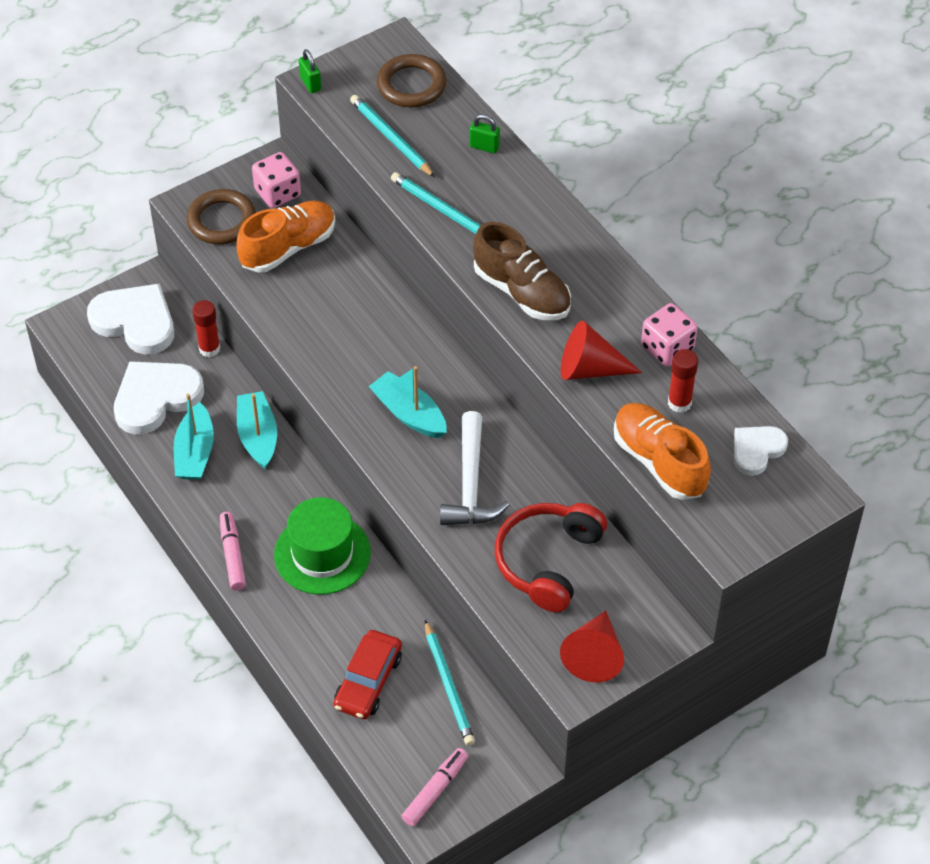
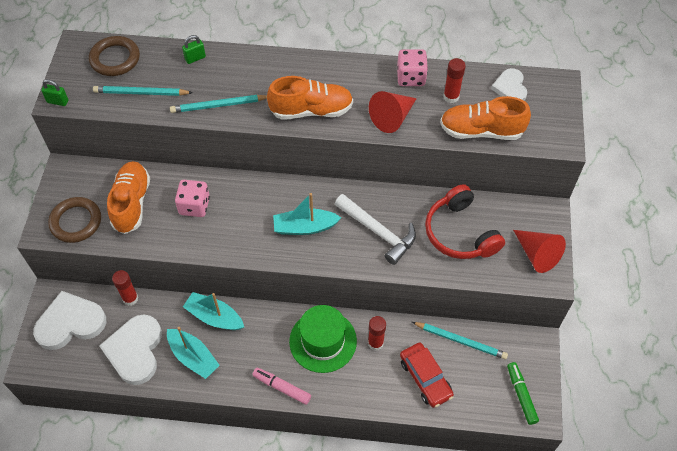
camera: 50 degrees left, 5 degrees up
(277, 193) = (88, 181): pink dice -> pink dice (194, 206)
(366, 605) = (375, 343): none -> red glue stick
(435, 790) = (521, 395): pink marker -> green marker
(522, 292) = (311, 110): brown shoe -> orange shoe

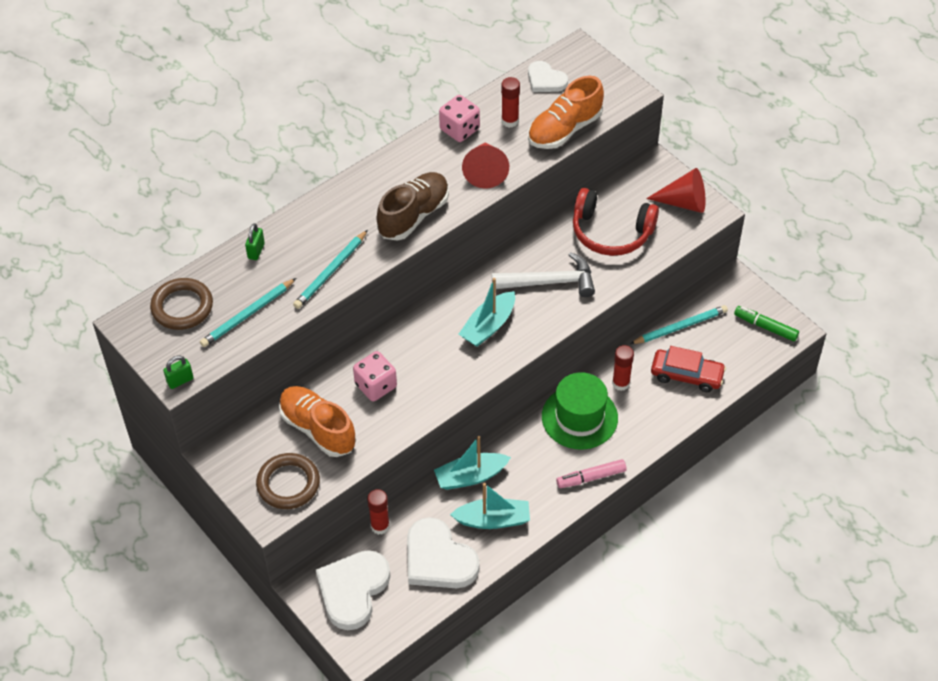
camera: 45 degrees left, 5 degrees down
(311, 110) = (414, 216): orange shoe -> brown shoe

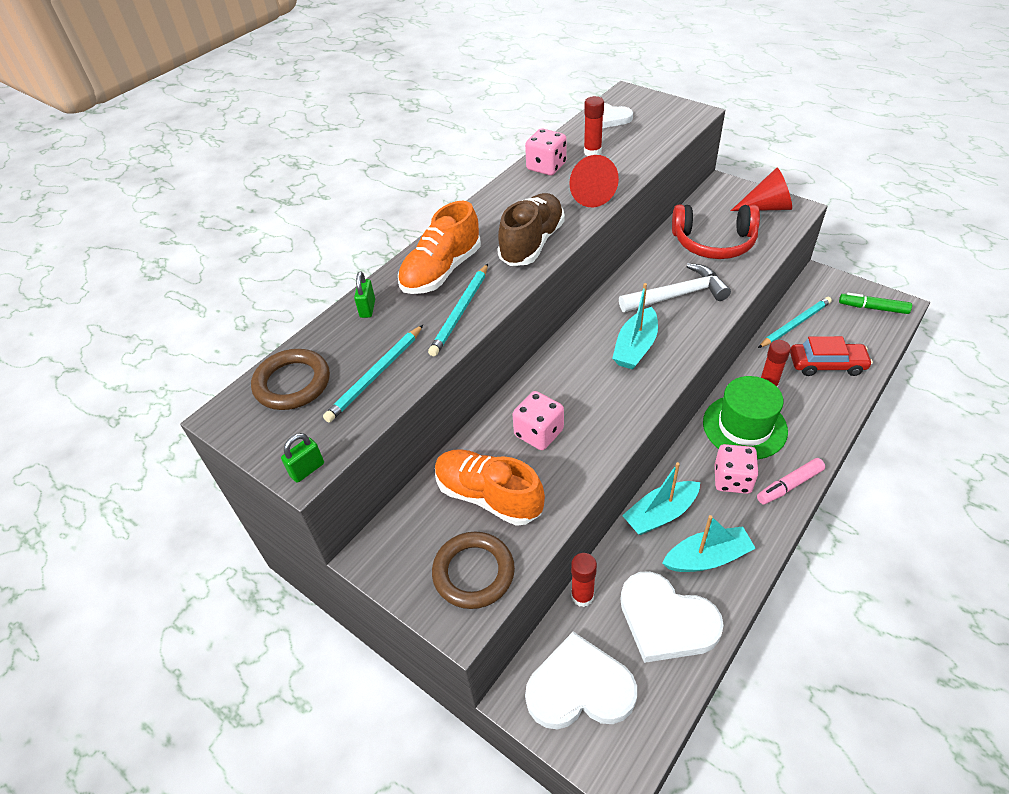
camera: 10 degrees left, 5 degrees down
(353, 590) = (579, 688): white heart -> white heart turned 75 degrees clockwise
(545, 461) = (732, 479): none -> pink dice
(564, 129) = (649, 149): orange shoe -> orange shoe (441, 271)

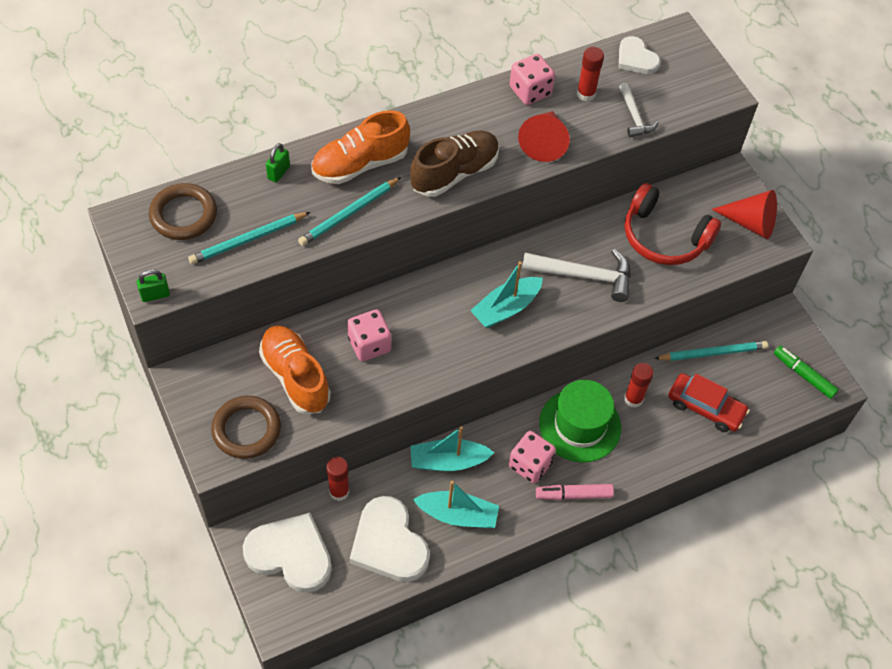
camera: 20 degrees right, 10 degrees up
(644, 151) = (634, 117): none -> white hammer

